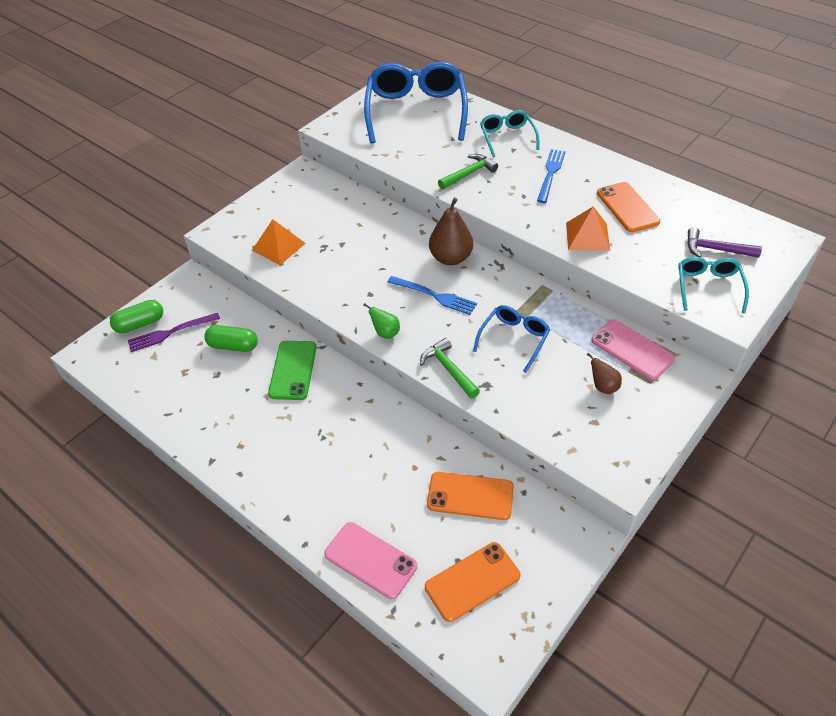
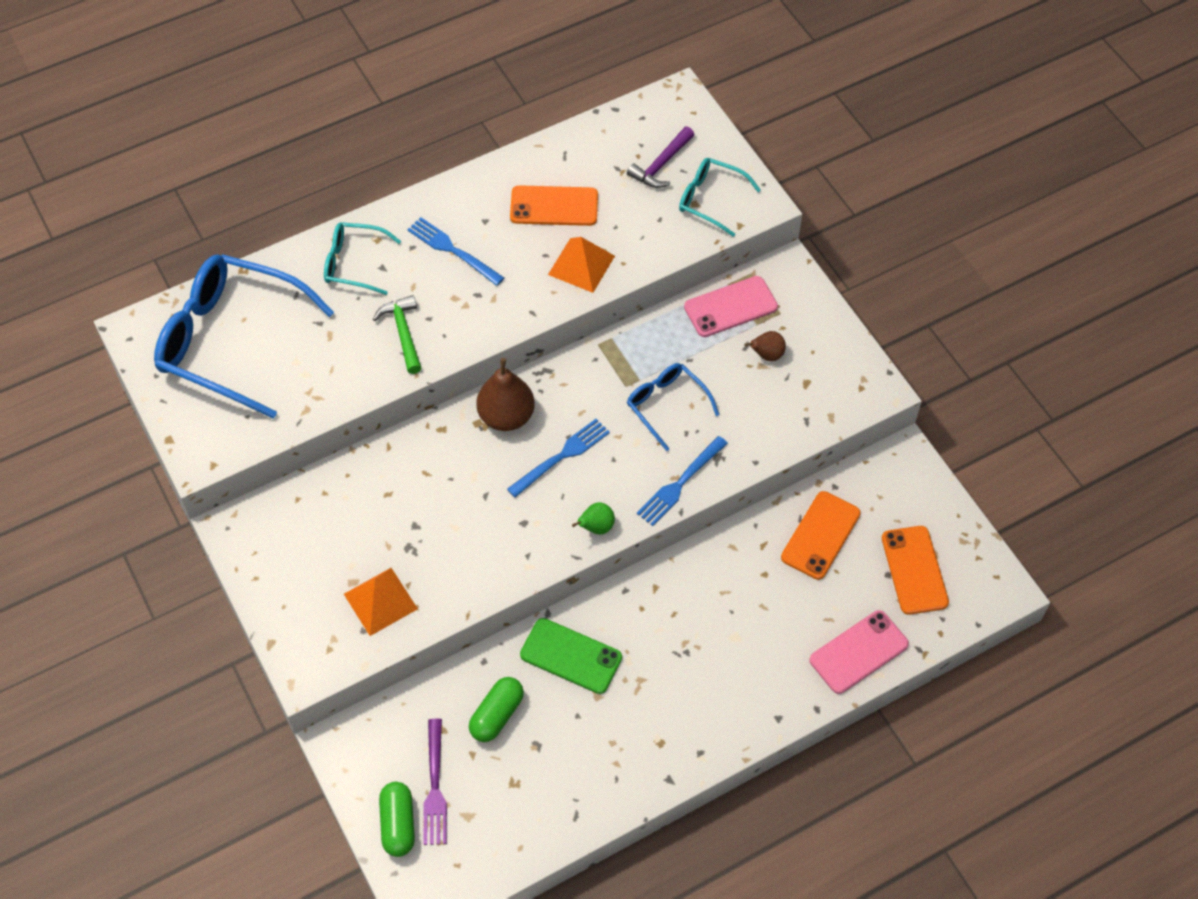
camera: 70 degrees left, 10 degrees up
(449, 369) = (680, 484): green hammer -> blue fork

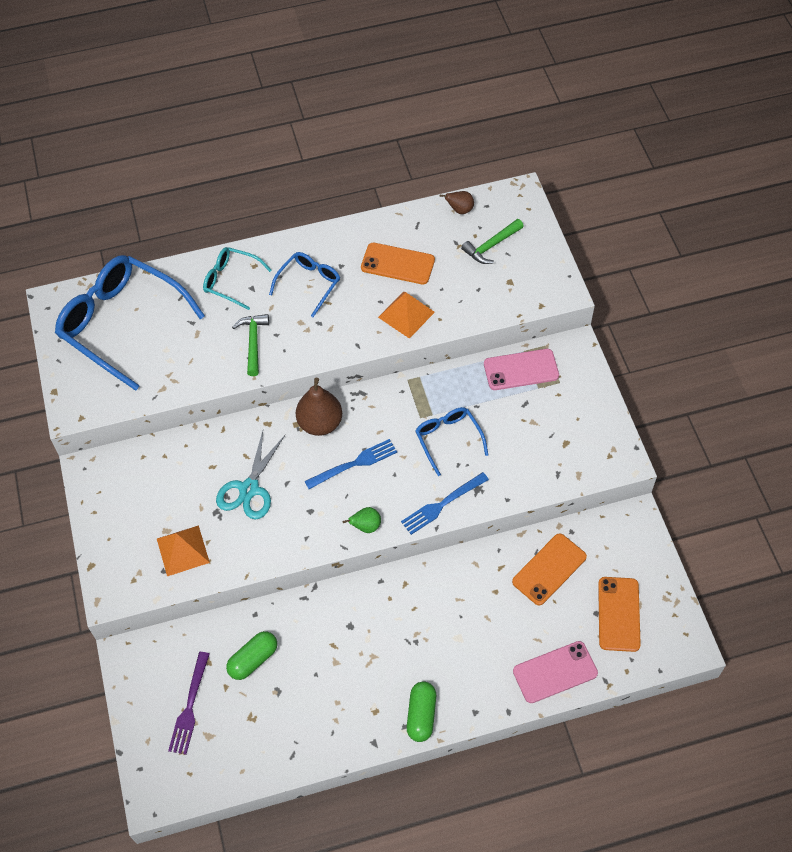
camera: 15 degrees right, 0 degrees up
(398, 824) = (153, 730): green capsule -> green capsule (421, 715)
(441, 512) = (249, 489): none -> turquoise scissors
(452, 250) = (309, 284): blue fork -> blue glasses
(571, 656) = (323, 625): green phone -> none
(661, 165) = (491, 246): purple hammer -> green hammer
(710, 200) = (523, 281): turquoise glasses -> none
(766, 355) = (539, 414): brown pear -> brown pear (459, 210)

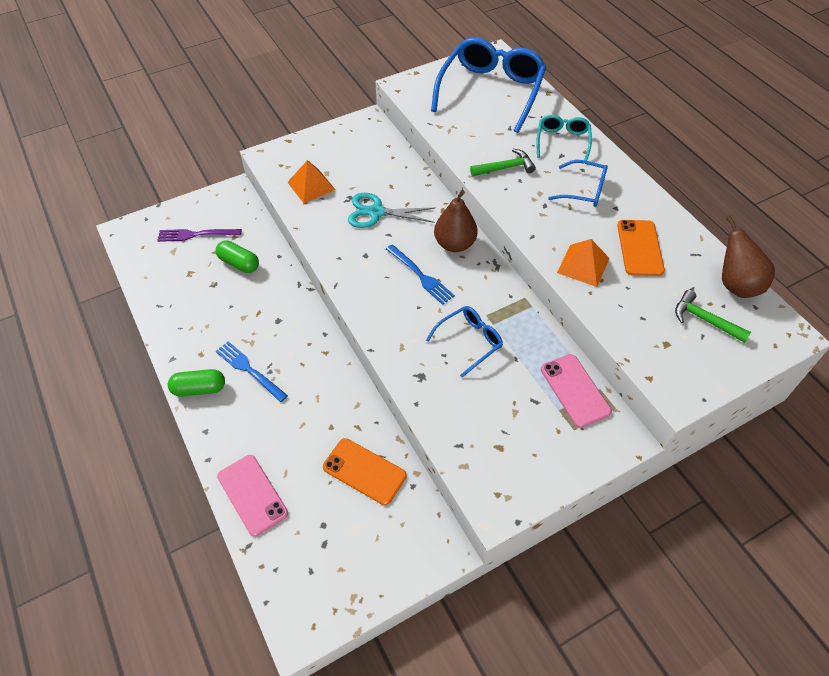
camera: 75 degrees right, 5 degrees down
(366, 526) = (359, 296): green pear -> none
(442, 505) = (396, 349): blue fork -> blue fork (249, 370)
(459, 210) = (735, 285): brown pear -> brown pear, size x1.87
(619, 614) = (325, 548): orange phone -> none

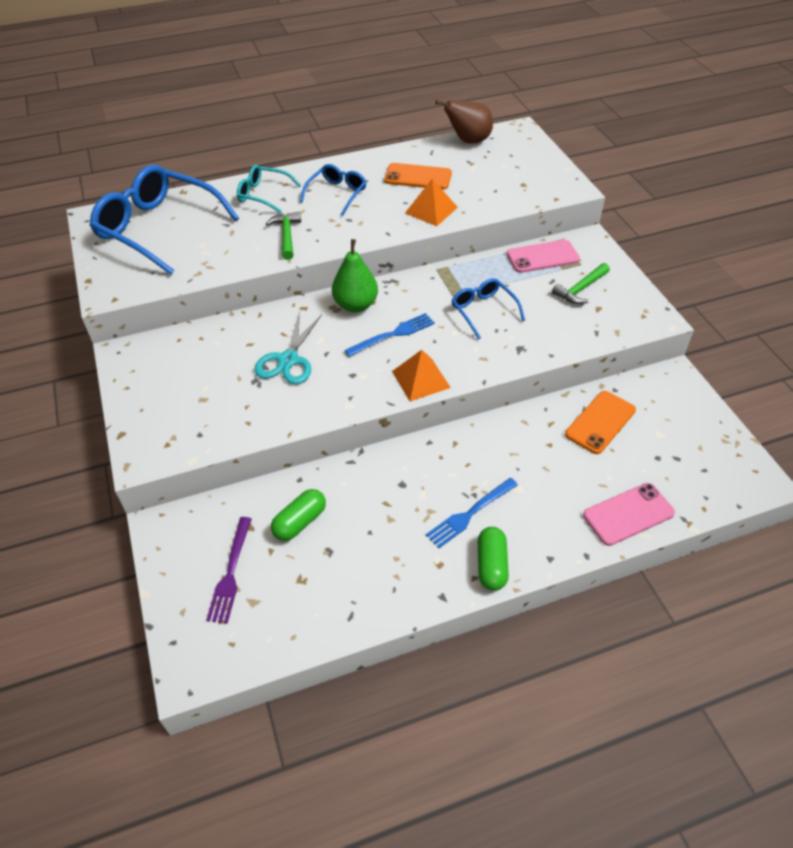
camera: 80 degrees left, 5 degrees down
(311, 186) = (220, 415): orange pyramid -> orange pyramid (421, 379)
(454, 244) = (355, 305): brown pear -> green pear
(704, 319) = (501, 162): green hammer -> green hammer (580, 289)

